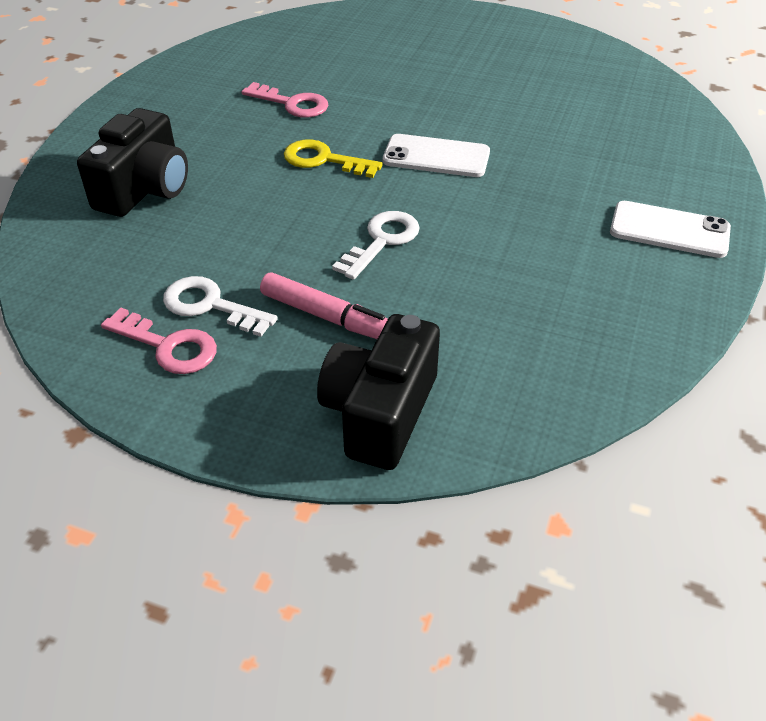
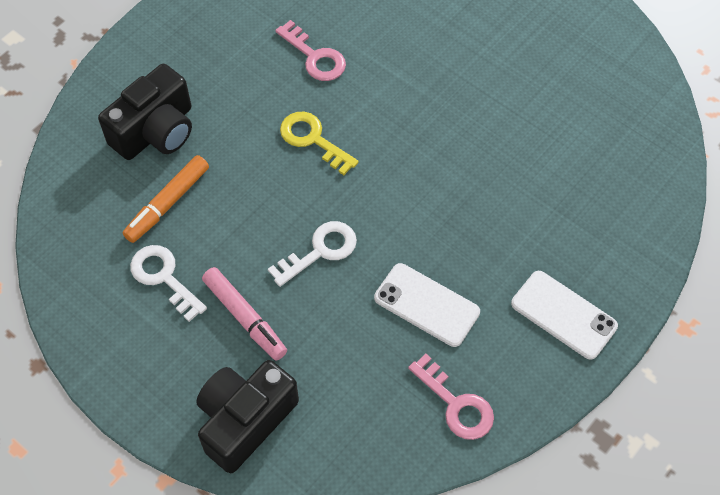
camera: 20 degrees right, 15 degrees up
(168, 346) = (121, 308): pink key -> pink key (456, 404)
(185, 242) = (168, 204): none -> orange marker
(436, 156) = (410, 164): white phone -> white phone (426, 305)

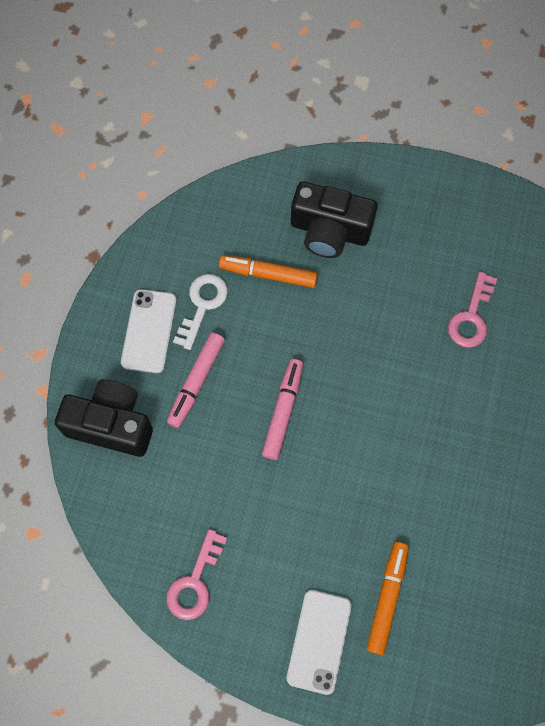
camera: 65 degrees right, 10 degrees up
(312, 139) = (386, 355): yellow key -> none
(320, 251) = (283, 411): white key -> pink marker
(426, 305) = (274, 519): white phone -> white phone (149, 331)
(547, 240) = (387, 598): none -> orange marker

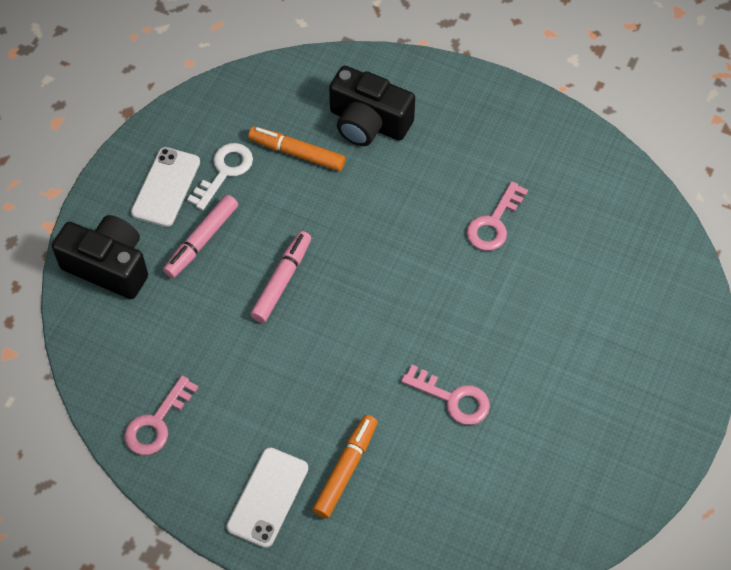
camera: 10 degrees right, 10 degrees down
(472, 506) = (453, 399): none -> pink key

